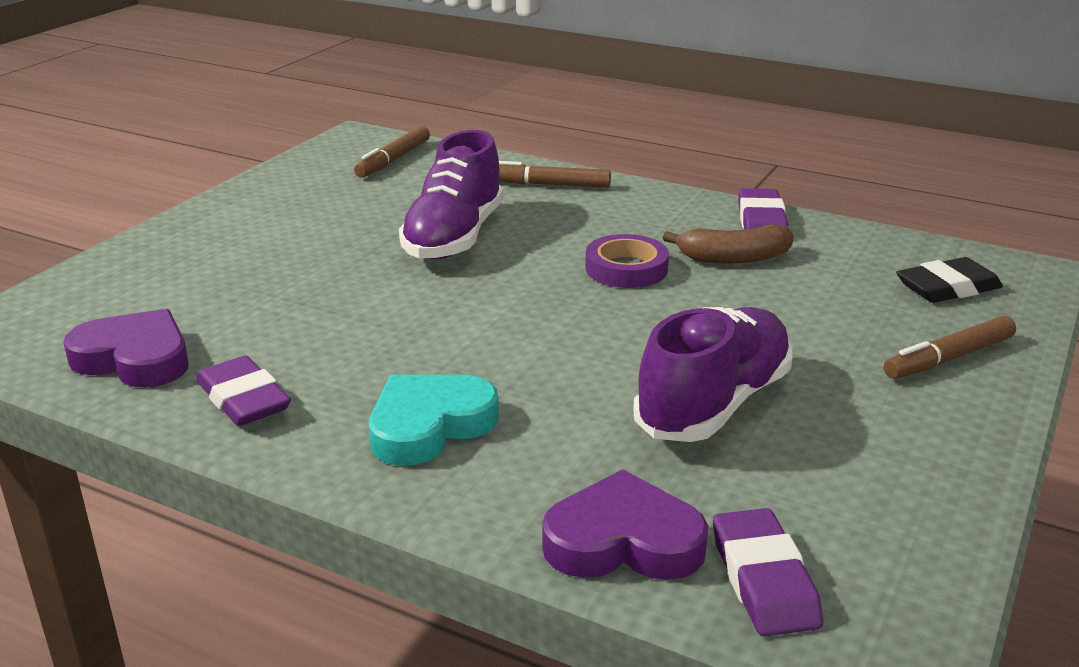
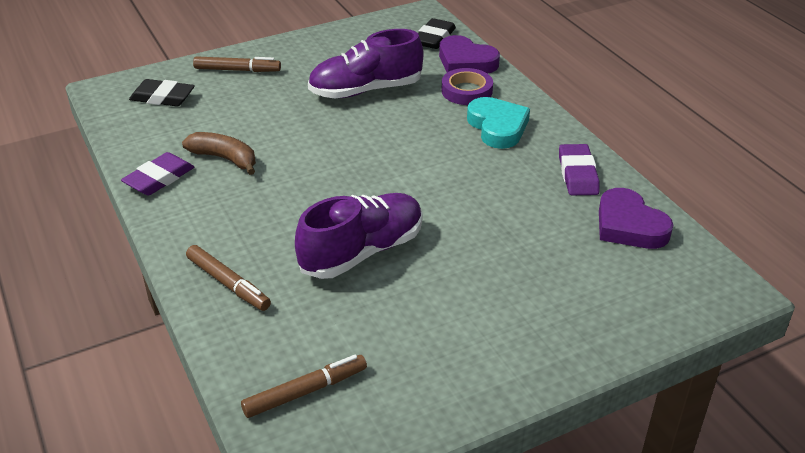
camera: 145 degrees left, 10 degrees up
(429, 425) = (497, 127): turquoise heart -> turquoise heart turned 105 degrees counterclockwise
(626, 268) = (294, 176): purple tape -> purple tape (466, 91)
(764, 579) = (434, 38): purple eraser -> black eraser

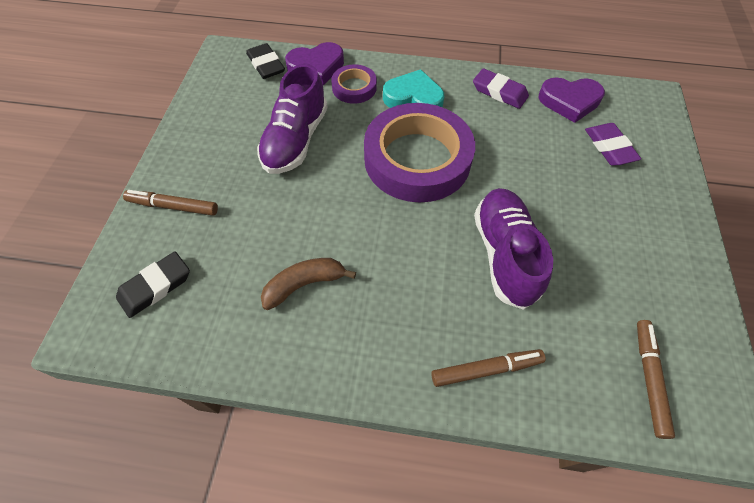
camera: 55 degrees left, 20 degrees up
(159, 178) = (290, 353): purple eraser -> purple eraser (609, 147)
(237, 70) = (173, 206): brown marker -> brown marker turned 120 degrees counterclockwise
(420, 160) = (417, 159): none -> purple tape

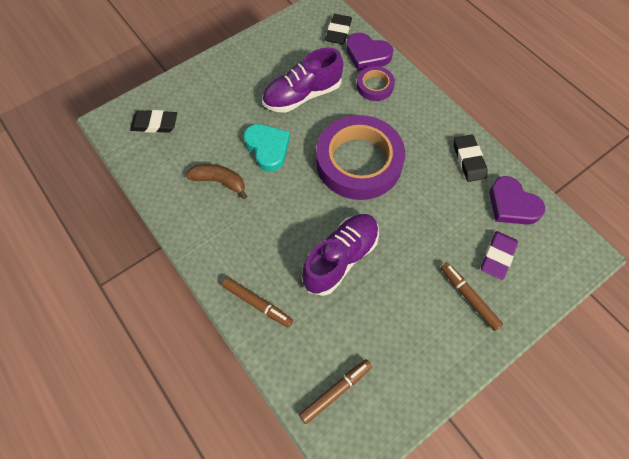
camera: 45 degrees right, 5 degrees up
(173, 206) = (202, 86): brown marker -> brown marker (469, 297)
(413, 98) = (404, 120): turquoise heart -> turquoise heart (268, 148)
(499, 92) = (469, 160): purple eraser -> black eraser

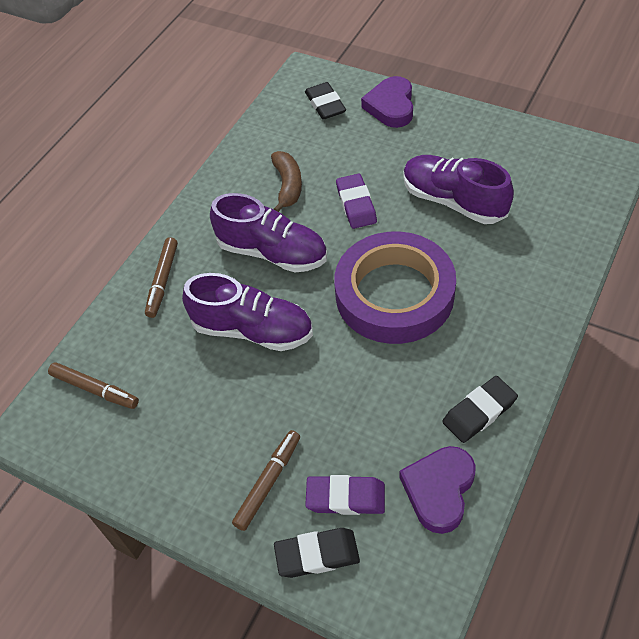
camera: 70 degrees right, 10 degrees down
(268, 148) = (356, 204): turquoise heart -> purple eraser
(278, 218) = (272, 252): none -> purple shoe
(338, 32) = (583, 191): black eraser -> black eraser (317, 554)
(367, 55) = (570, 235): purple heart -> purple heart (391, 106)
(375, 86) = (524, 263): purple tape -> none

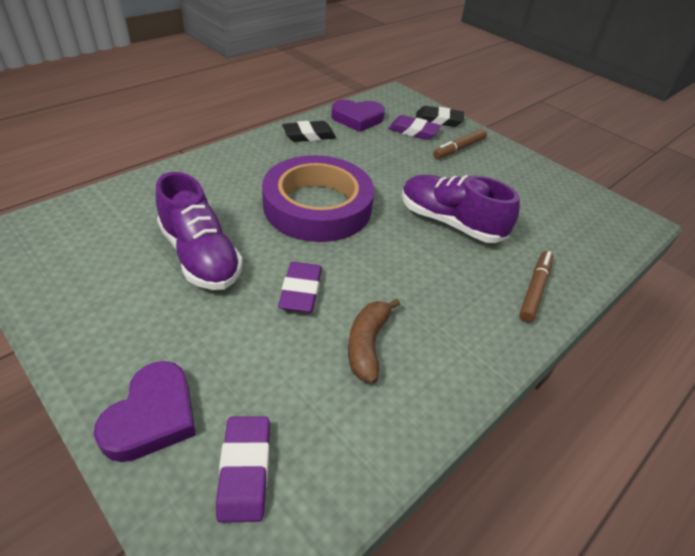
camera: 170 degrees left, 10 degrees down
(95, 389) = (591, 228): brown marker -> none
(272, 252) = (413, 276): purple shoe -> none
(325, 104) = (245, 470): black eraser -> purple eraser
(439, 490) = (357, 119): purple heart -> purple heart turned 45 degrees clockwise

